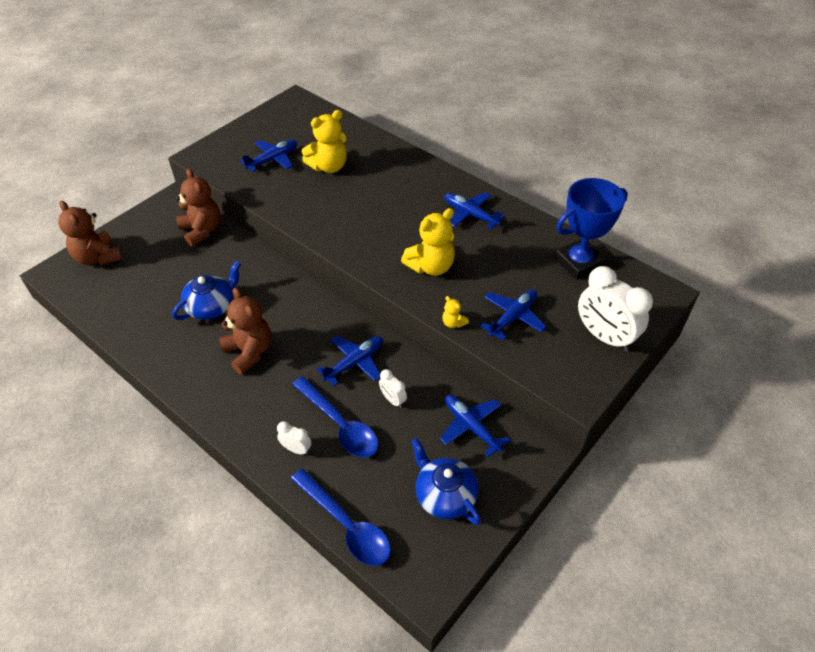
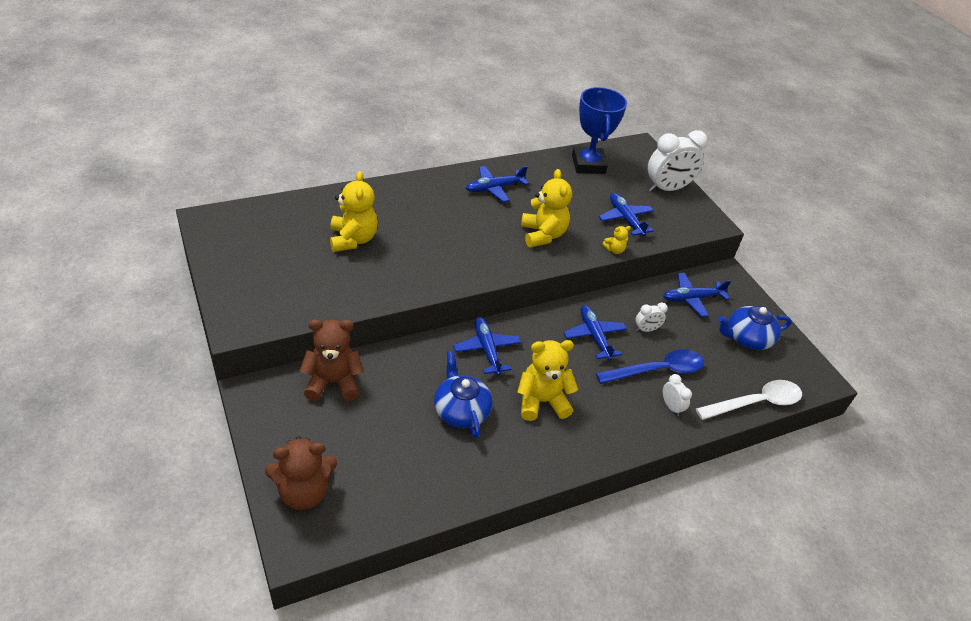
camera: 70 degrees left, 5 degrees down
(249, 352) = (541, 401): brown teddy bear -> yellow teddy bear
(272, 159) = (303, 272): blue plane -> blue plane (487, 350)
(296, 449) = (671, 407): white clock -> white clock turned 105 degrees clockwise
(346, 525) = (755, 403): blue spoon -> white spoon

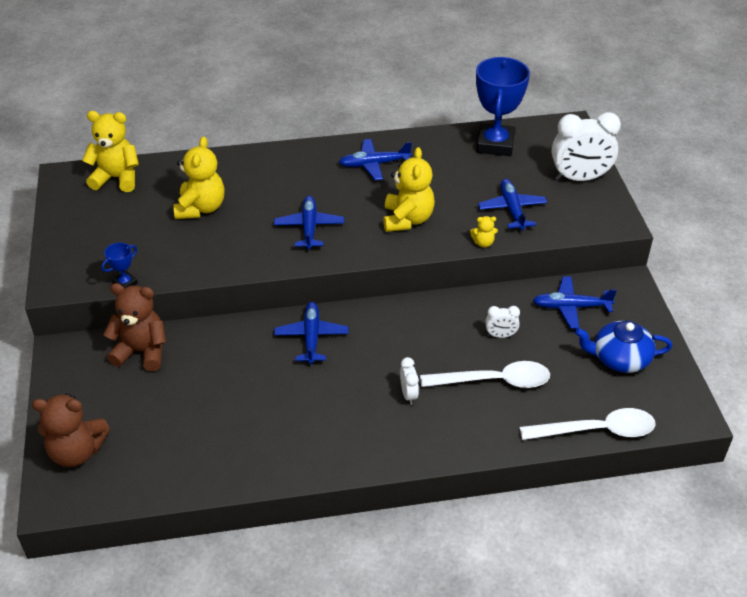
camera: 20 degrees right, 0 degrees up
(306, 318) = (125, 283): none -> blue trophy
(461, 410) = (260, 395): blue teapot -> none
(541, 401) = (349, 397): yellow teddy bear -> yellow teddy bear (117, 178)
(594, 336) = (436, 336): blue plane -> blue plane (309, 227)
(657, 370) = (494, 381): blue spoon -> white spoon
(671, 407) = (493, 422): white clock -> white clock (408, 394)

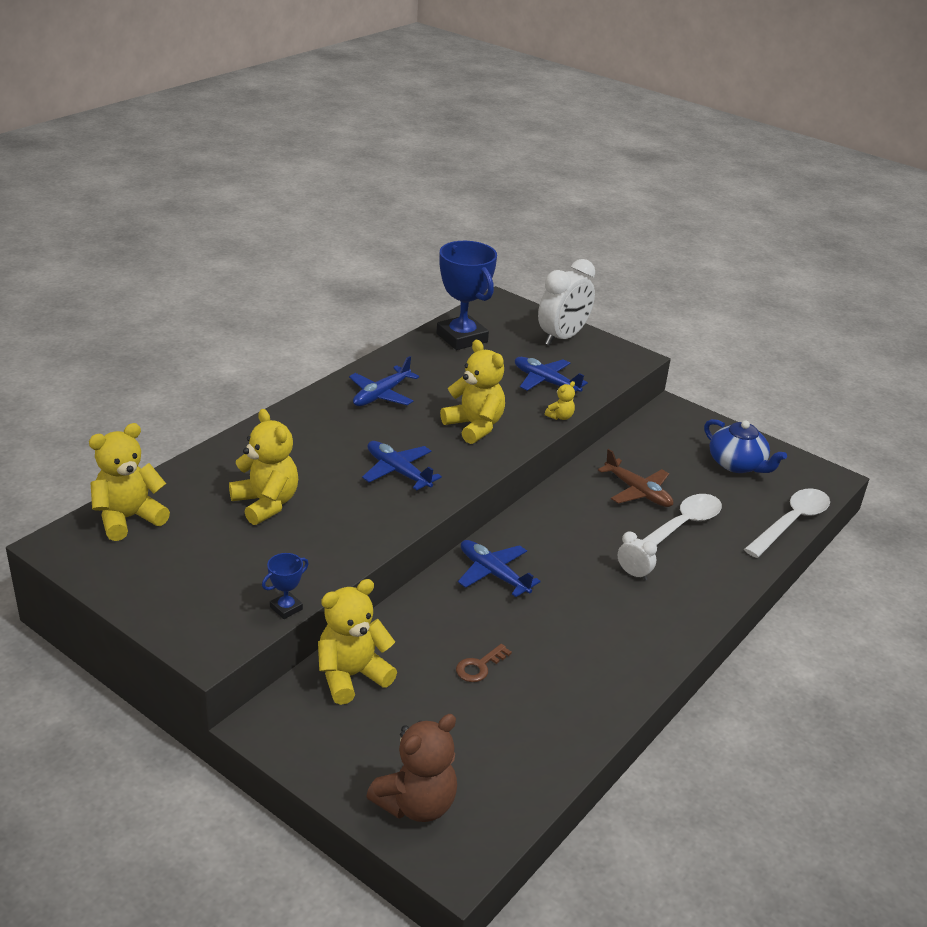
camera: 45 degrees left, 10 degrees down
(125, 283) = (286, 608): blue trophy -> blue trophy turned 45 degrees clockwise
(142, 351) = (351, 676): brown teddy bear -> yellow teddy bear
(220, 393) = (479, 666): none -> brown key
(500, 335) = (637, 491): white clock -> brown plane
(571, 307) = (657, 445): blue plane -> none
(619, 358) = (737, 464): blue teapot -> blue teapot turned 90 degrees counterclockwise

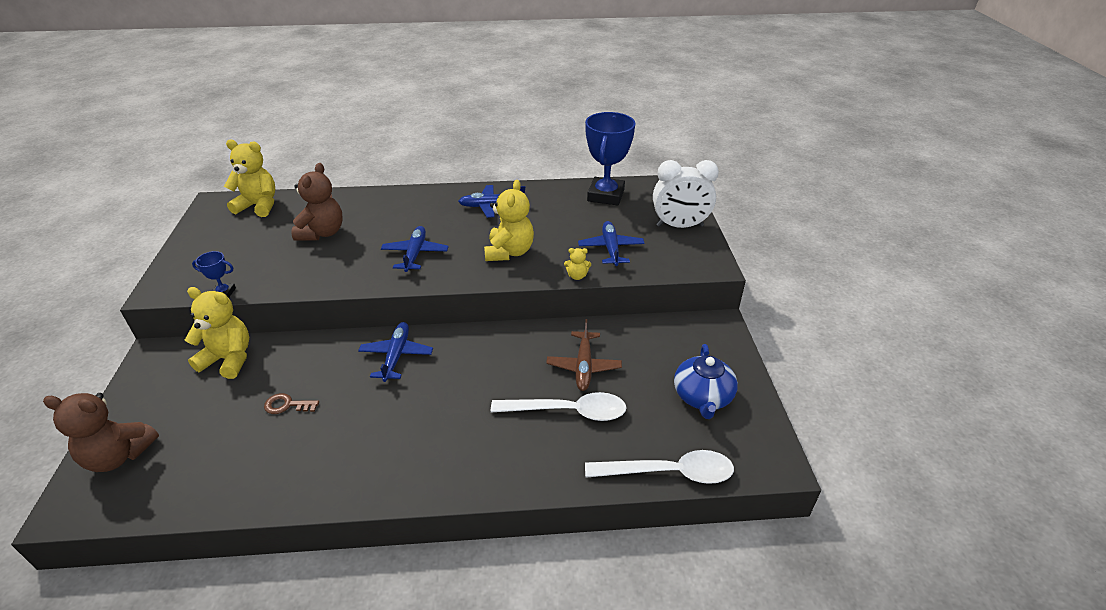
camera: 50 degrees right, 5 degrees up
(266, 504) = (322, 233): yellow teddy bear -> brown teddy bear
(633, 574) = (477, 419): white clock -> none

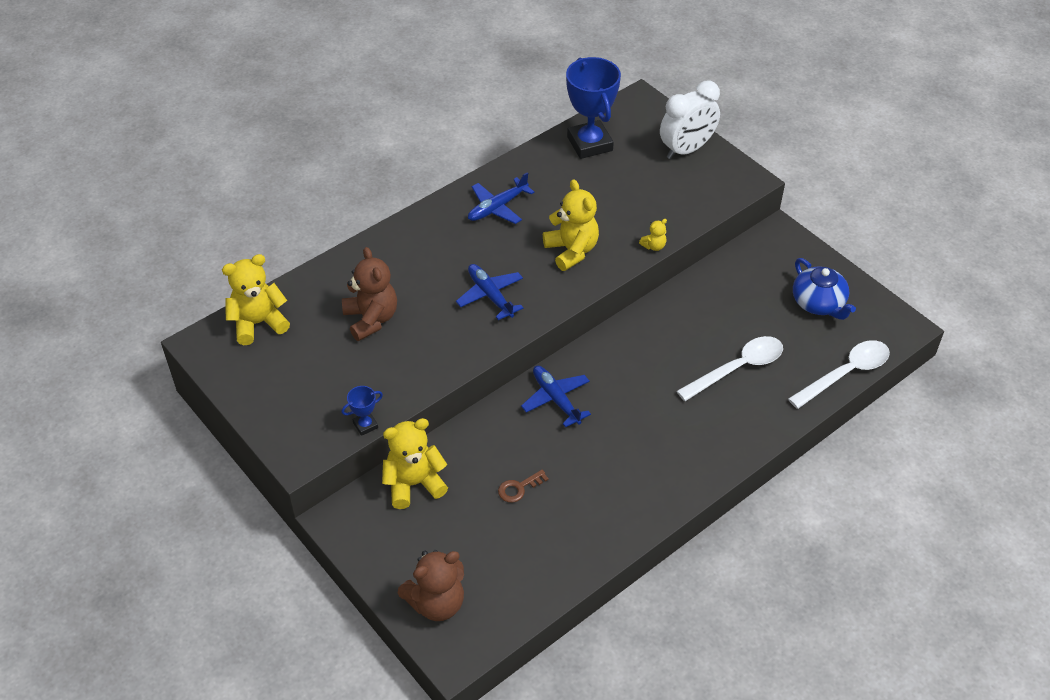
camera: 35 degrees left, 10 degrees up
(584, 366) = (712, 325): brown plane -> none
(611, 249) = (653, 203): blue plane -> none

